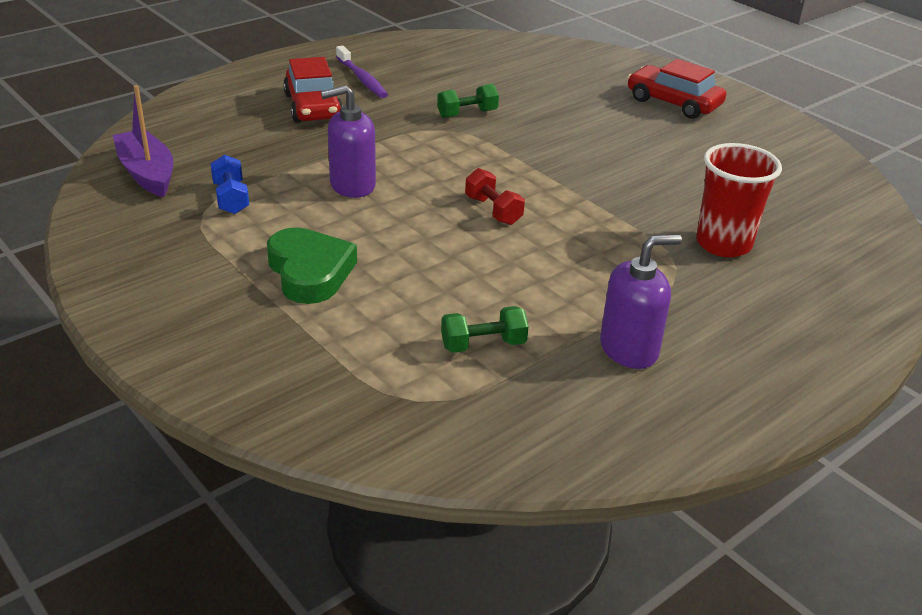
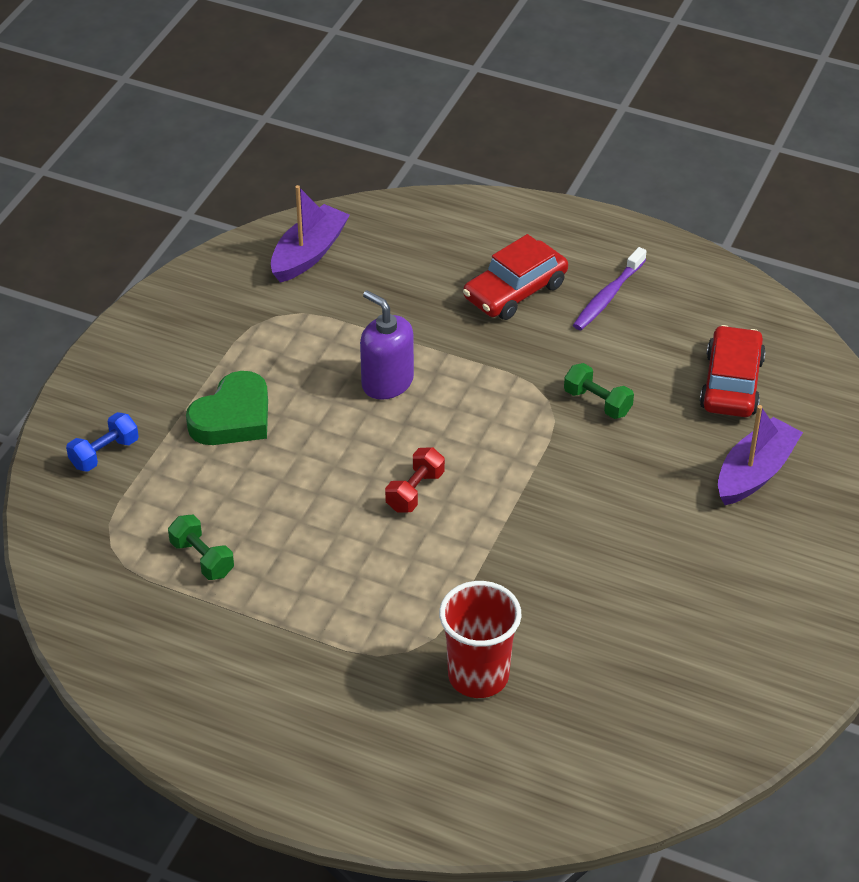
camera: 65 degrees right, 10 degrees up
(231, 198) = (307, 320): blue dumbbell -> blue dumbbell (104, 453)
(588, 86) = (754, 473): none -> purple boat
(629, 349) = (254, 651): purple soap dispenser -> none
(673, 103) = (779, 558): red car -> red car (731, 383)

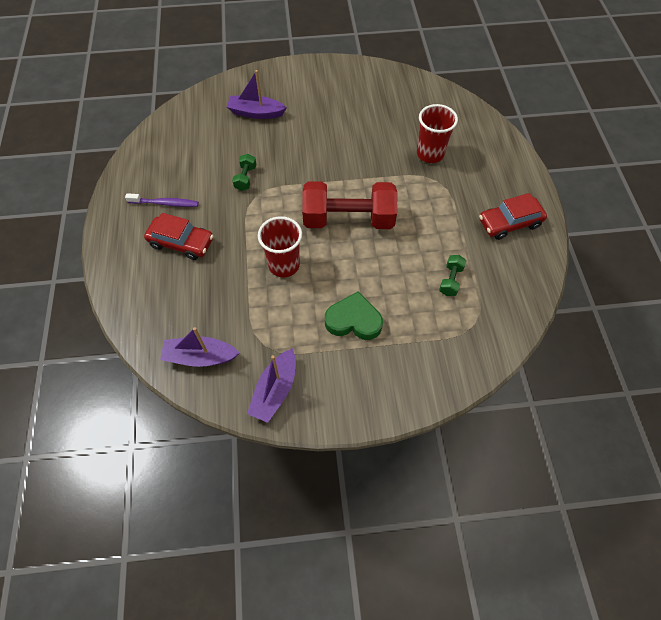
camera: 120 degrees left, 15 degrees up
(104, 453) = (421, 367): blue dumbbell -> none
(202, 303) = (275, 390): none -> purple boat
(387, 382) = (284, 265): purple soap dispenser -> red cup
(415, 491) = (348, 219): red dumbbell -> red dumbbell, size x2.40
(731, 383) = (204, 138): red car -> red car (509, 223)

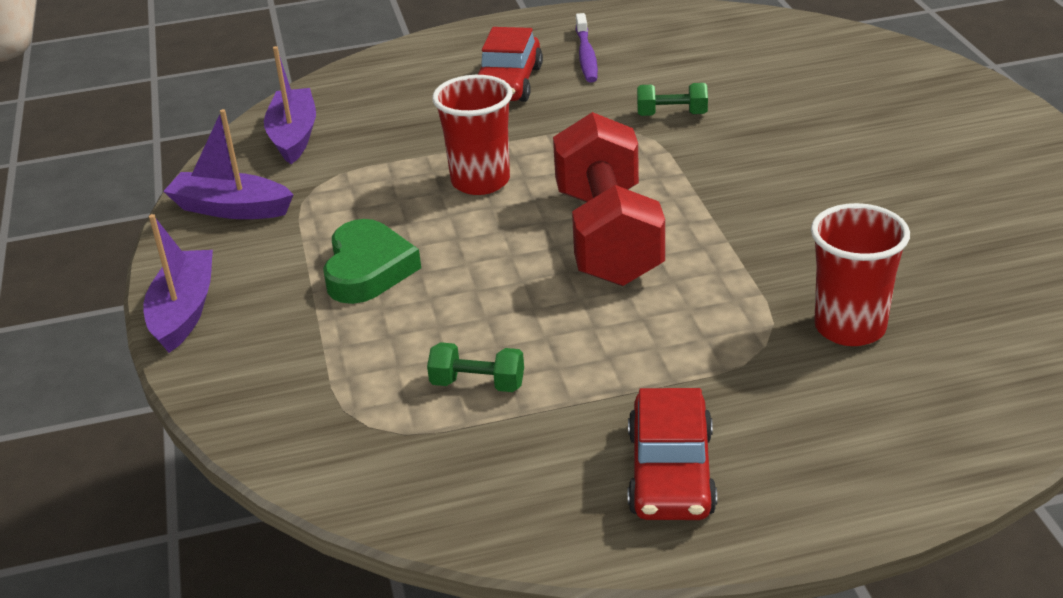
camera: 85 degrees right, 25 degrees down
(256, 113) = (849, 98): purple boat -> purple boat (184, 311)
(509, 223) = (671, 473): red car -> red car turned 150 degrees counterclockwise

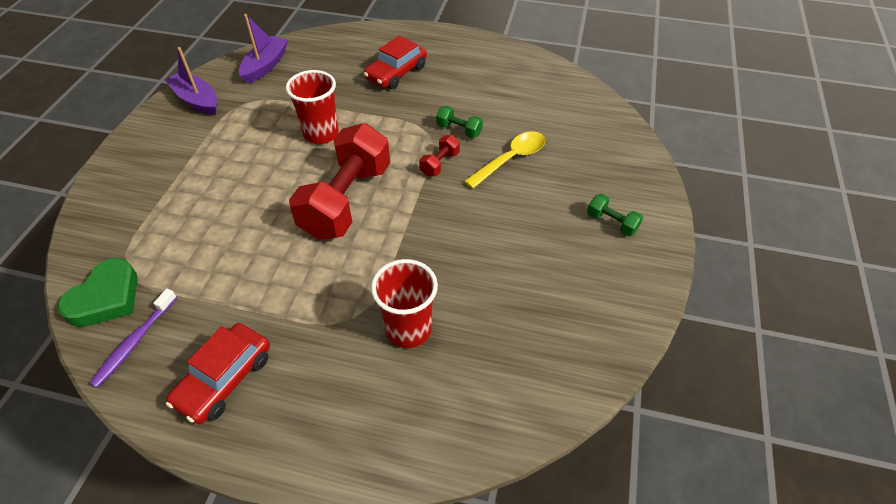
camera: 25 degrees right, 15 degrees up
(184, 311) = (119, 156): purple boat -> none
(368, 269) = (217, 168): green heart -> green heart (106, 298)
(477, 384) = (195, 268): green dumbbell -> green dumbbell (612, 223)
(586, 56) = (453, 70): purple toothbrush -> purple toothbrush (135, 342)
(688, 156) = (439, 164): none -> red dumbbell
(775, 121) = (510, 159): none -> yellow spoon

